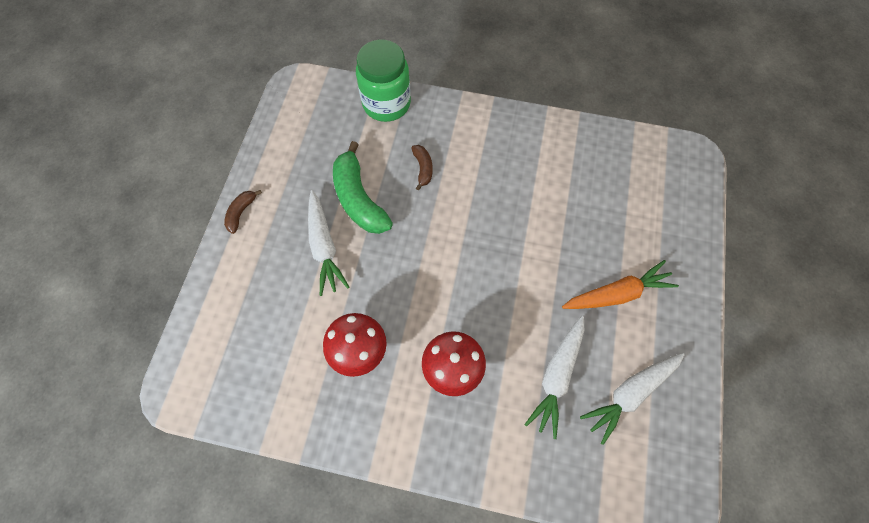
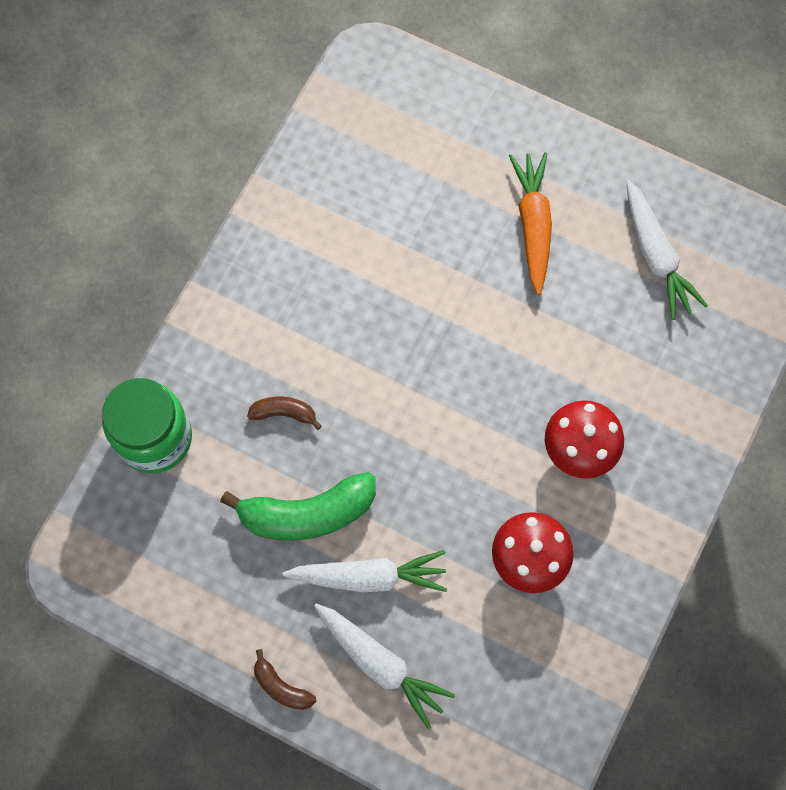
camera: 75 degrees left, 5 degrees up
(557, 376) = (617, 330): white carrot -> white carrot (381, 664)

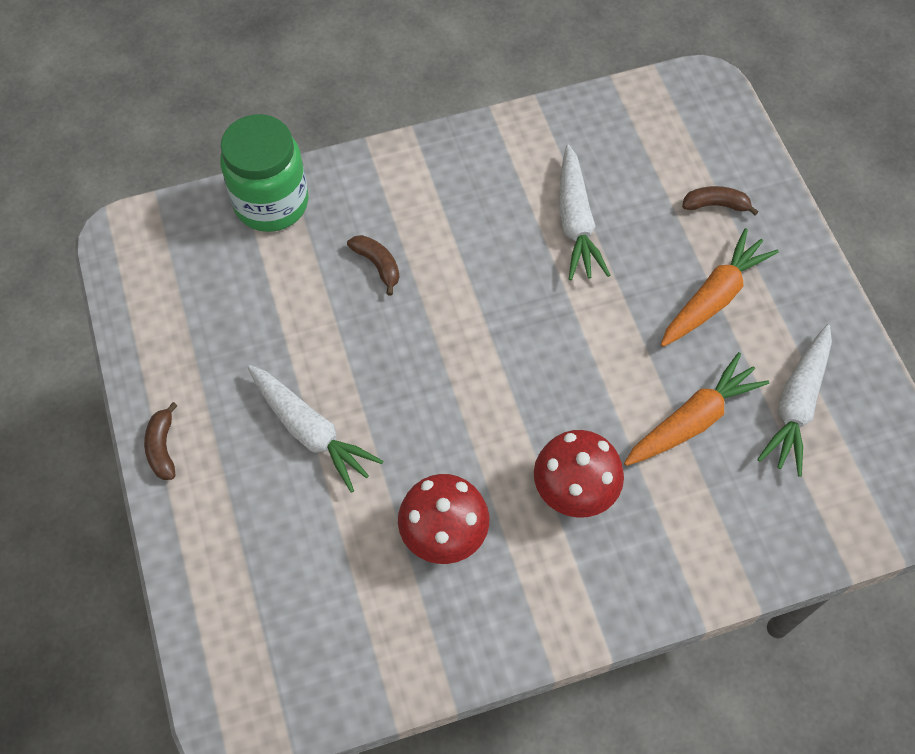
camera: 45 degrees right, 10 degrees down
(307, 513) = (316, 346): green banana -> none
(381, 664) = (249, 501): white carrot -> white carrot (576, 222)
(468, 151) = (715, 205): none -> brown banana
(603, 328) = (692, 420): none -> orange carrot

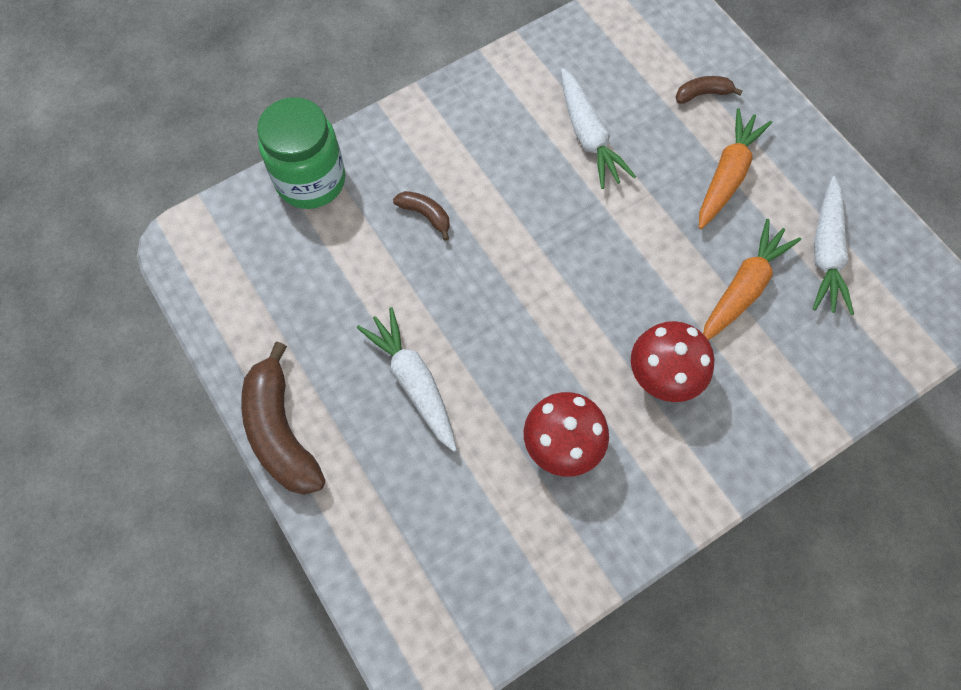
camera: 15 degrees left, 5 degrees up
(162, 447) = (281, 431): brown banana -> brown banana, size x2.03
(311, 431) = (413, 382): white carrot -> white carrot turned 150 degrees counterclockwise

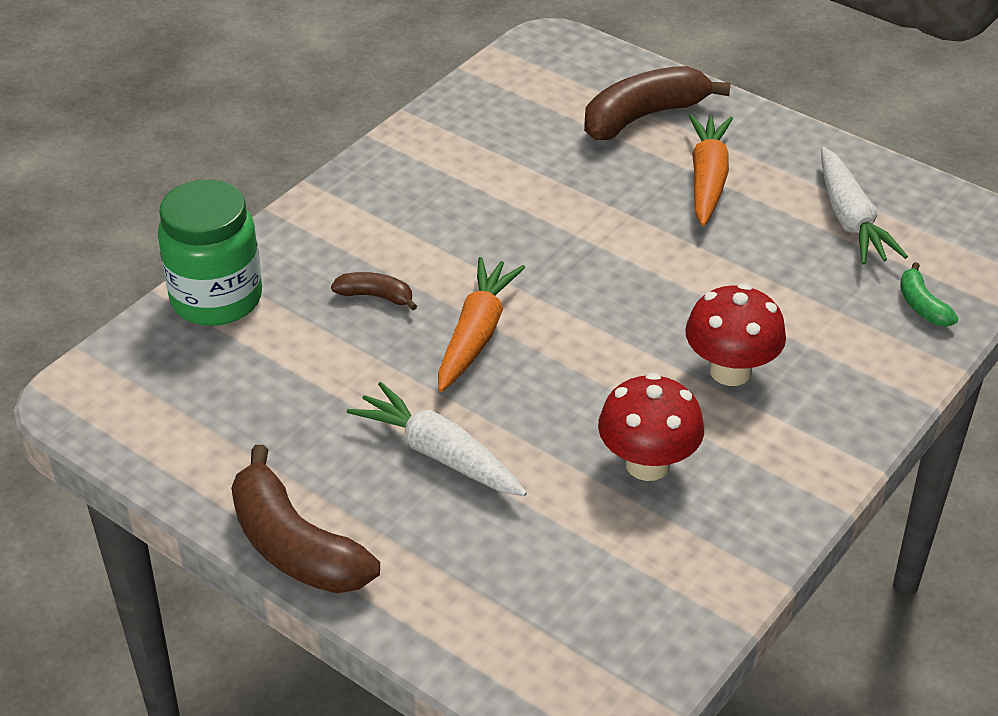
camera: 20 degrees left, 25 degrees down
(588, 136) = (533, 181): white carrot -> none
(702, 94) = (643, 116): brown banana -> brown banana, size x2.03
(743, 287) = (777, 270): orange carrot -> orange carrot (476, 334)
(845, 361) = (922, 306): none -> green banana

